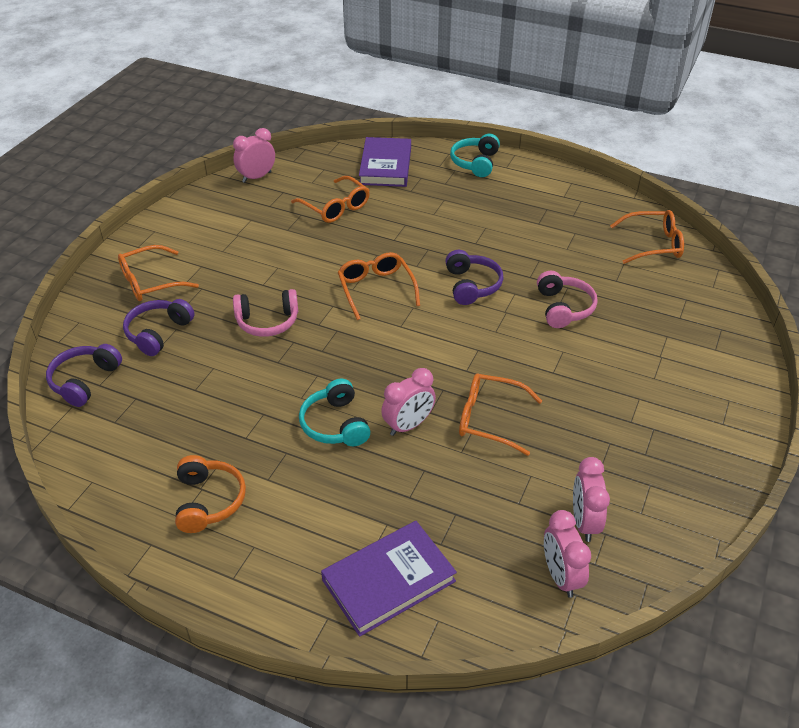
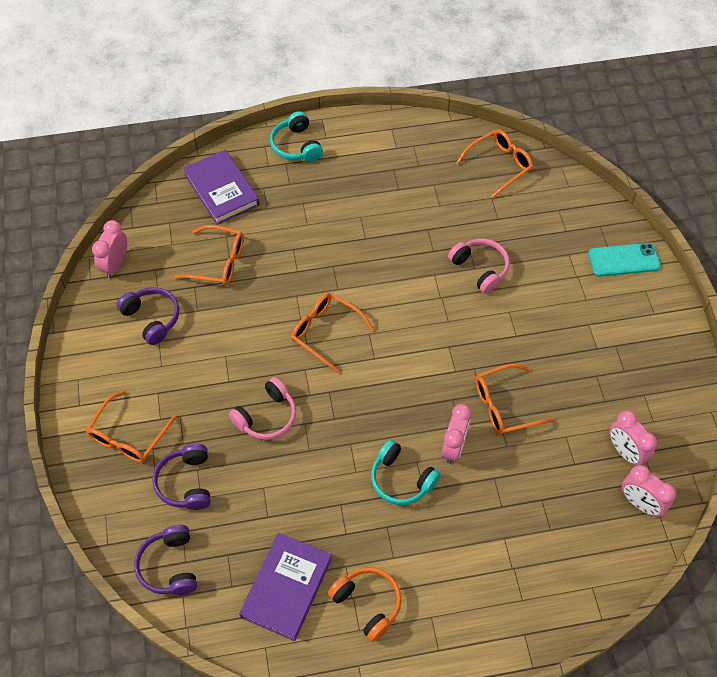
camera: 35 degrees left, 15 degrees up
(389, 581) = (540, 580): purple book -> purple book (286, 587)
(472, 285) = (396, 285): purple headphones -> purple headphones (152, 318)
(725, 366) = (623, 260): none -> turquoise phone

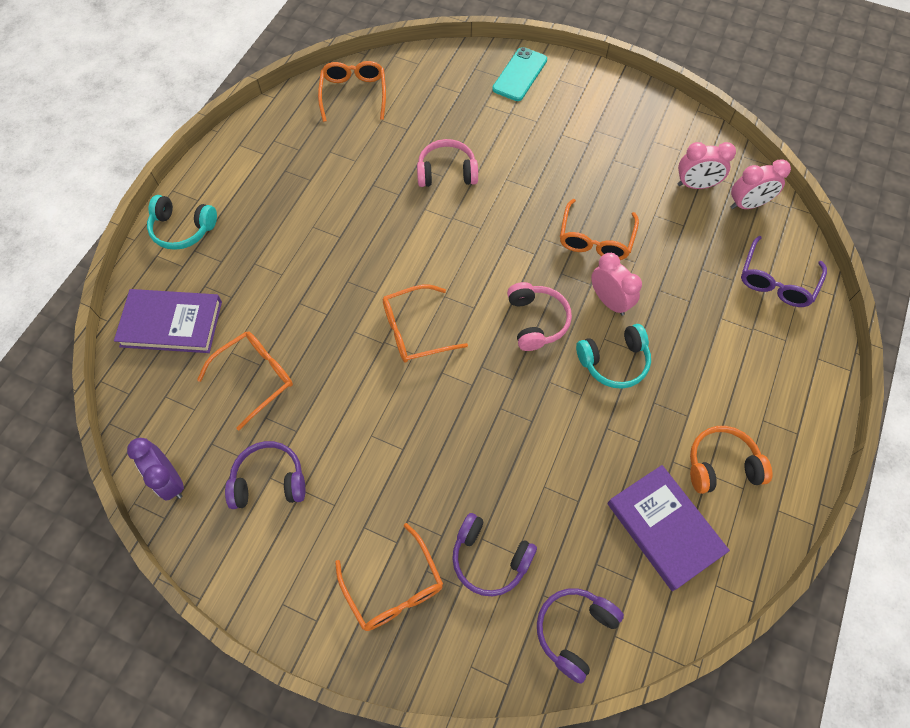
camera: 55 degrees left, 5 degrees up
(115, 265) = (170, 480): pink clock -> purple clock
(169, 566) = (574, 631): purple headphones -> purple headphones turned 105 degrees clockwise
(267, 417) = (469, 437): pink headphones -> pink headphones (536, 321)
(577, 565) = (776, 281): none -> purple glasses

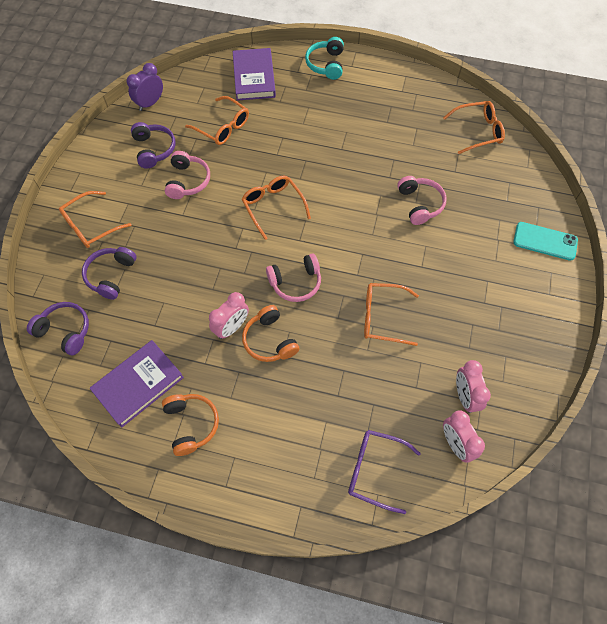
camera: 80 degrees right, 0 degrees up
(344, 436) = (188, 181): none -> pink headphones
(609, 301) = (324, 332): pink clock -> pink clock (231, 327)
(614, 362) = (269, 340): turquoise headphones -> orange headphones

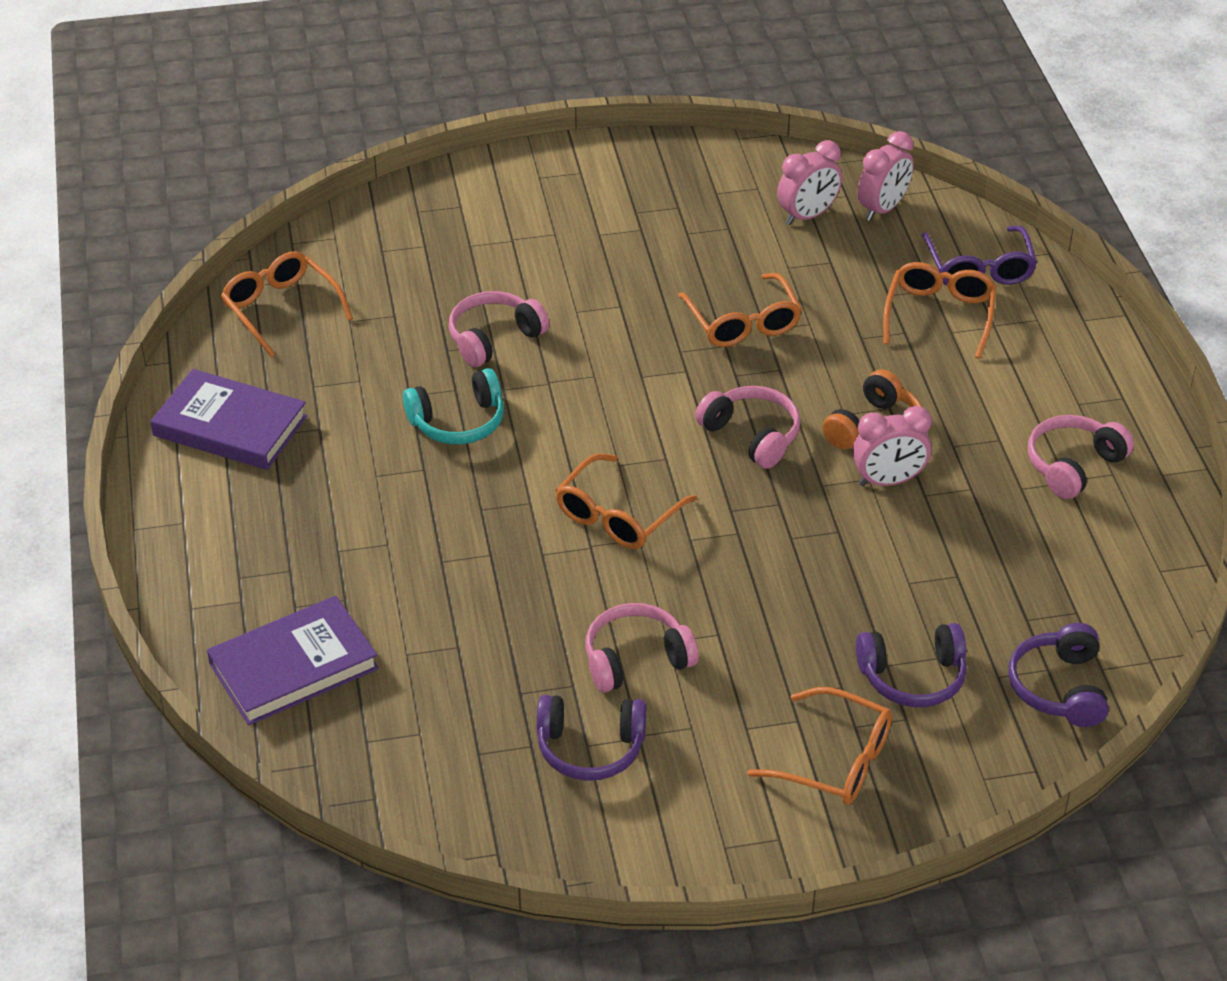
camera: 115 degrees left, 20 degrees down
(138, 384) = (1066, 550): purple book -> purple book (230, 426)
(150, 103) = (466, 815): purple clock -> none
(154, 149) = (590, 748): purple headphones -> purple headphones turned 135 degrees counterclockwise
(191, 424) = (1073, 465): orange headphones -> pink headphones
(223, 127) = (466, 661): orange glasses -> orange glasses (939, 315)
(231, 327) = (888, 481): pink clock -> pink clock turned 150 degrees clockwise
(326, 64) = (197, 563): turquoise headphones -> turquoise headphones (458, 422)
(545, 241) = (484, 193): turquoise phone -> none

